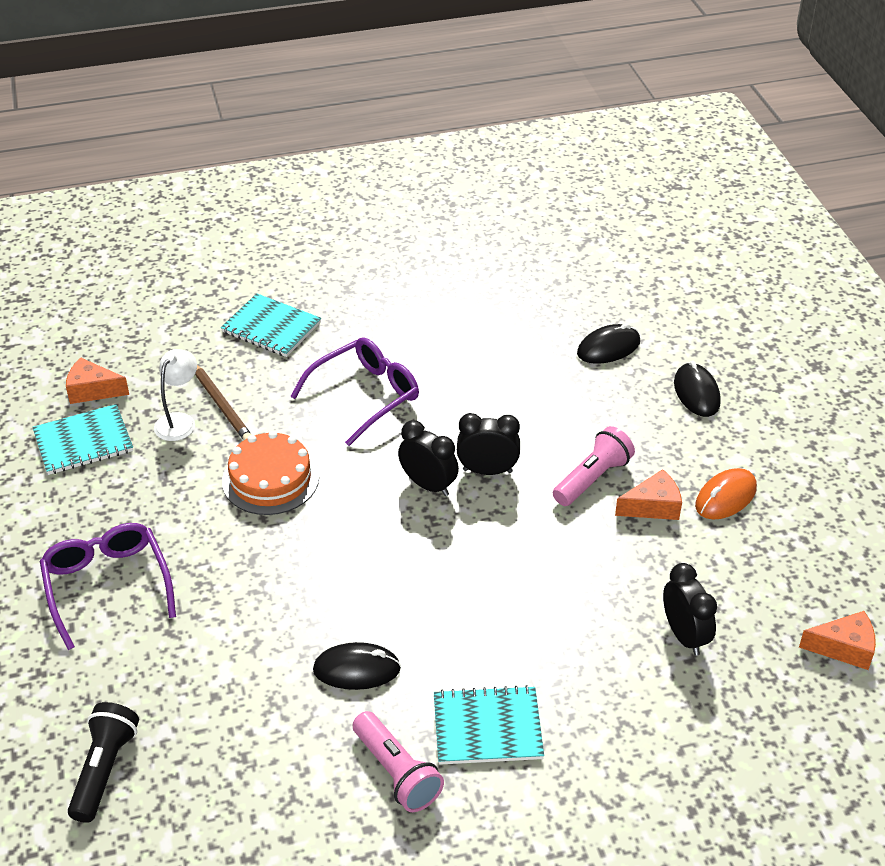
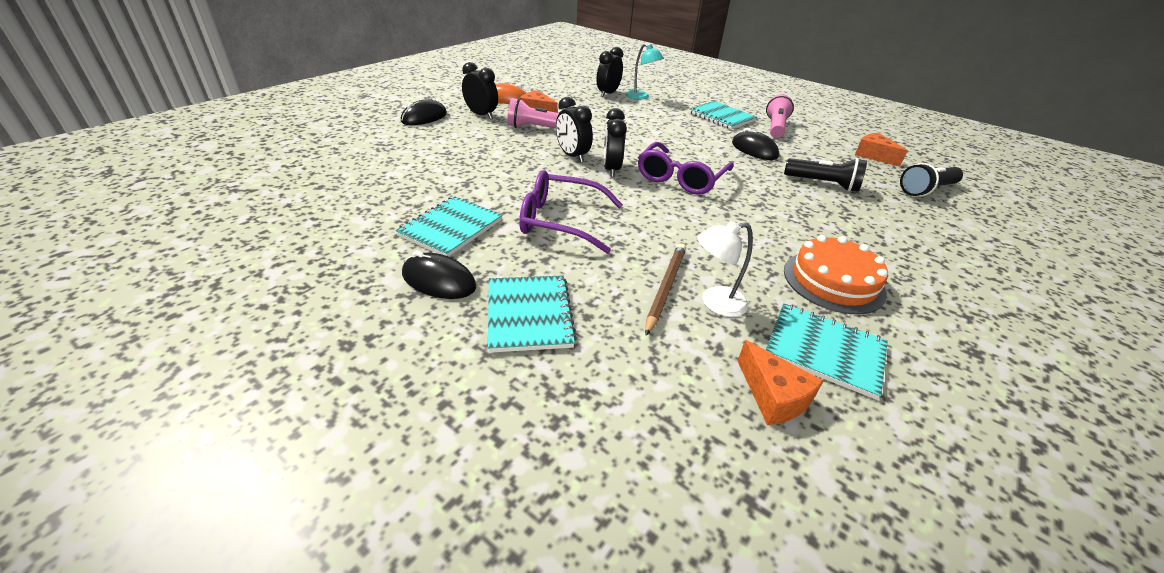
camera: 130 degrees left, 5 degrees down
(107, 586) = (874, 247): purple glasses -> purple glasses (681, 178)
(223, 662) = (823, 184): none -> black flashlight
(270, 479) = (695, 226): orange cake -> orange cake (833, 281)
(416, 330) = (451, 228): none -> turquoise notebook
(608, 348) = (400, 149): black mouse -> black mouse (439, 281)
(643, 674) = (641, 97): none -> turquoise lamp
(674, 446) = (481, 115): none -> black clock
(844, 648) = (567, 71): orange cheese -> orange cheese (873, 156)

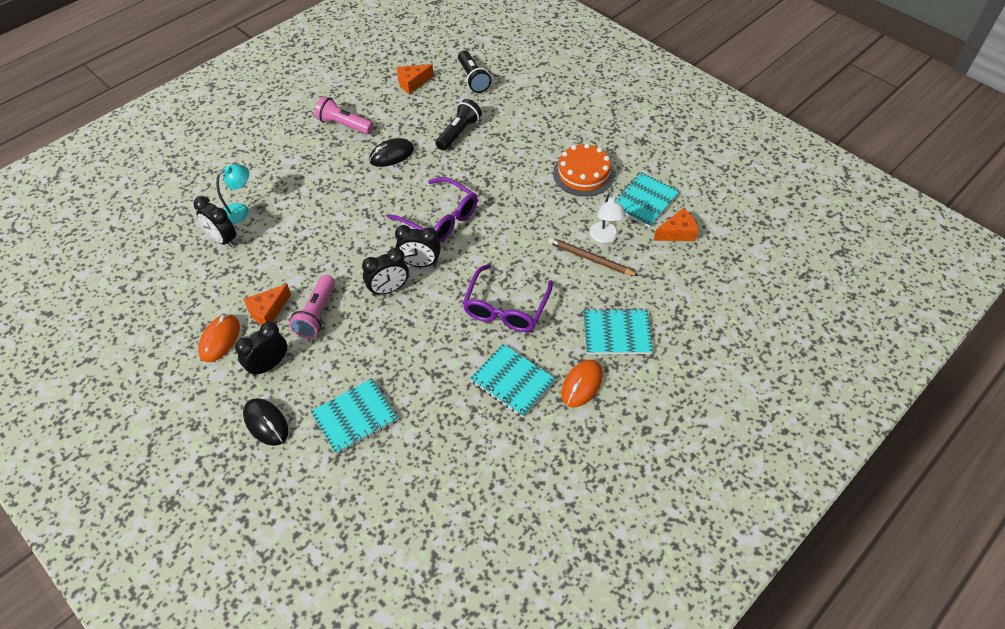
camera: 80 degrees left, 15 degrees up
(439, 281) = (582, 385): black mouse -> orange mouse
(721, 117) = (311, 157): turquoise notebook -> turquoise notebook (355, 417)

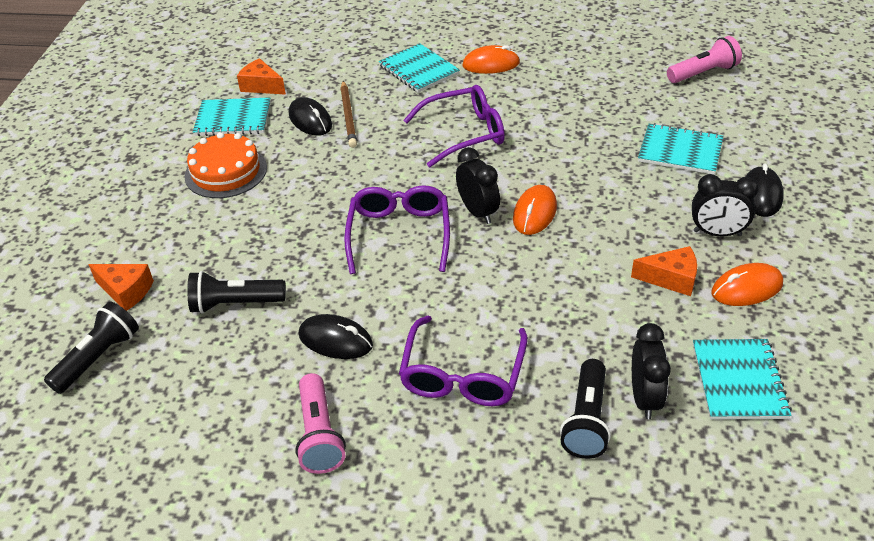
camera: 125 degrees left, 10 degrees down
(240, 211) = (586, 420): turquoise lamp -> black flashlight
(316, 314) = (626, 242): pink flashlight -> pink flashlight (703, 73)
(317, 186) = (463, 374): none -> purple glasses
(388, 289) = (535, 213): black clock -> orange mouse
(412, 83) = (156, 420): orange cheese -> orange cheese (126, 291)
(512, 381) = (533, 94): turquoise notebook -> turquoise notebook (739, 381)
(605, 237) = (310, 120): white lamp -> black mouse

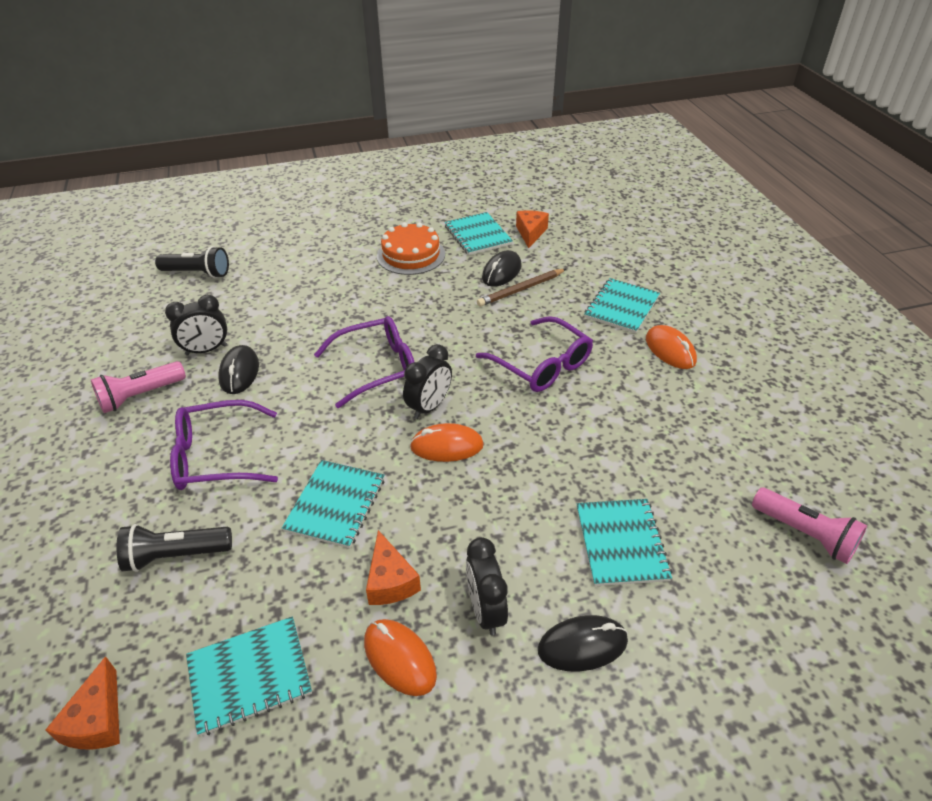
camera: 65 degrees right, 0 degrees up
(126, 291) = (263, 260): orange cheese -> orange cheese (97, 720)
(235, 304) = (265, 310): black flashlight -> none
(572, 296) = (336, 505): none -> turquoise notebook
(644, 398) = (210, 595): black clock -> black clock (206, 350)

